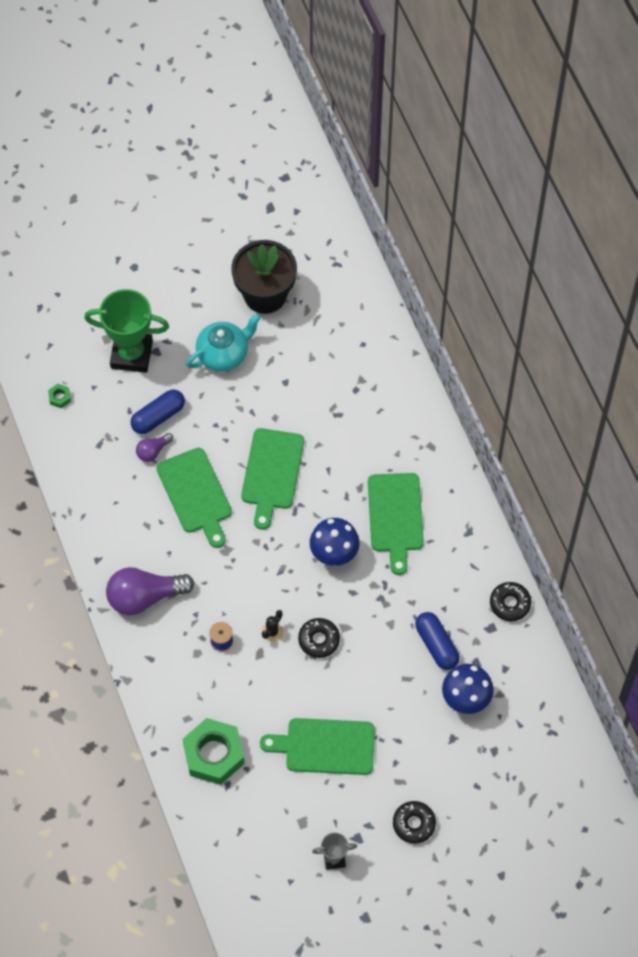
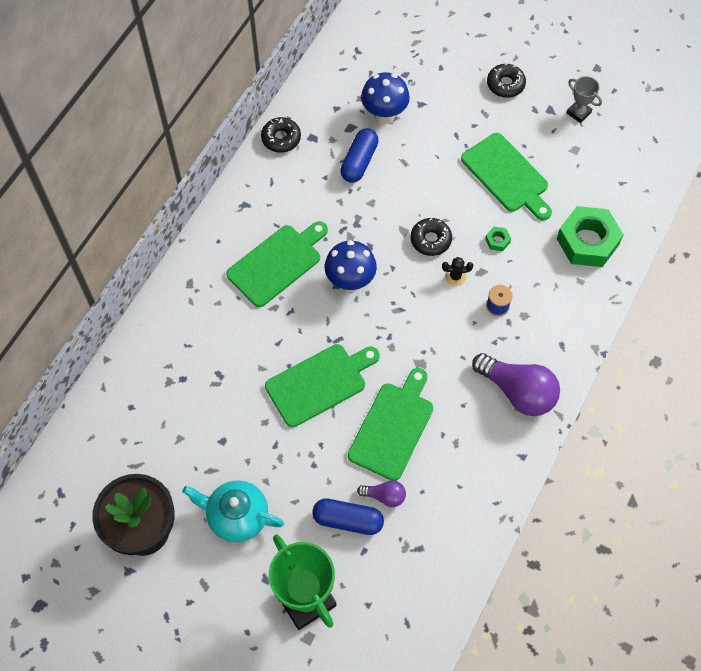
camera: 130 degrees left, 0 degrees up
(59, 397) = (405, 626): green nut -> green nut (497, 241)

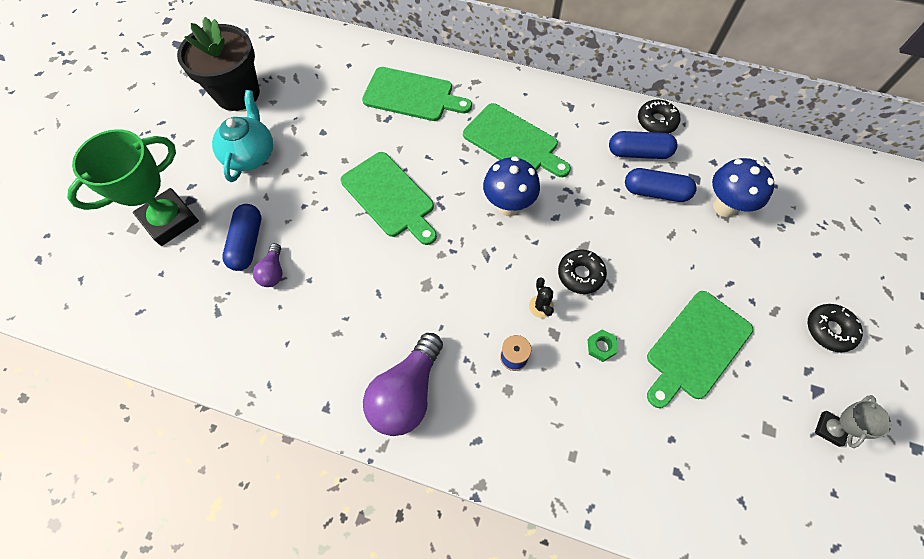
camera: 80 degrees right, 0 degrees up
(313, 163) = (639, 153): none -> blue capsule
(393, 427) = (349, 269): green cutting board -> green cutting board (412, 95)
(587, 241) = (633, 460): green nut -> none

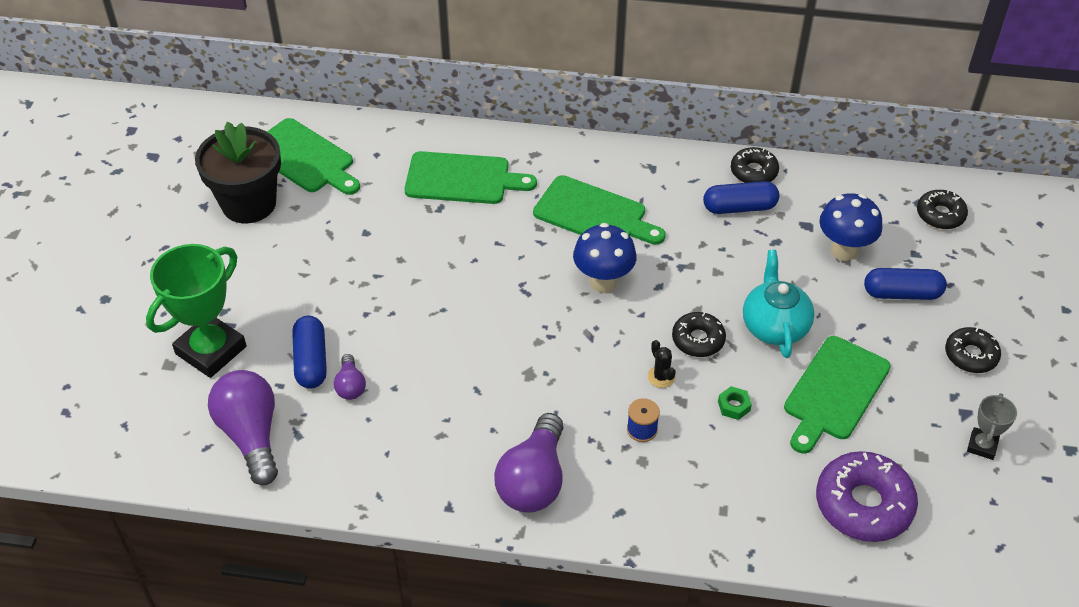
camera: 10 degrees left, 15 degrees down
(178, 306) = (251, 435): none -> purple light bulb
(250, 155) = (286, 268): turquoise teapot -> turquoise teapot (774, 326)
(390, 197) = (464, 291): green cutting board -> green cutting board (304, 158)
(655, 192) = (765, 246): blue capsule -> blue capsule (902, 293)
(706, 474) = (863, 504): none -> purple donut
(816, 185) = (940, 215): none -> black donut

